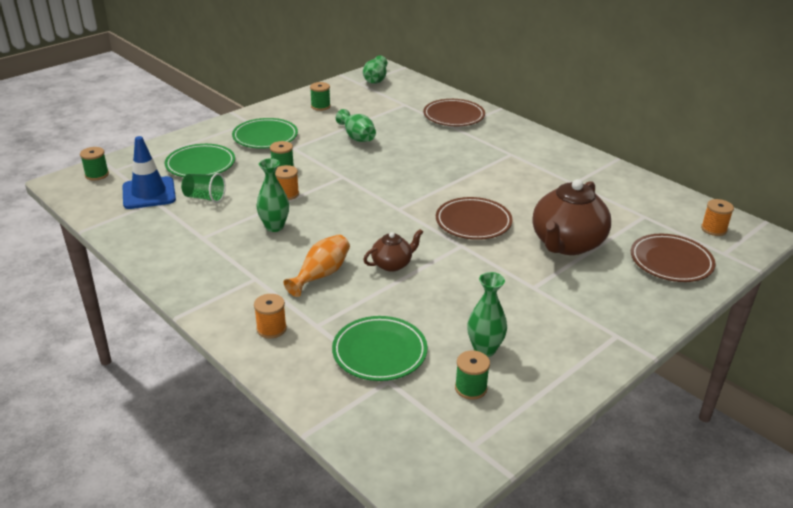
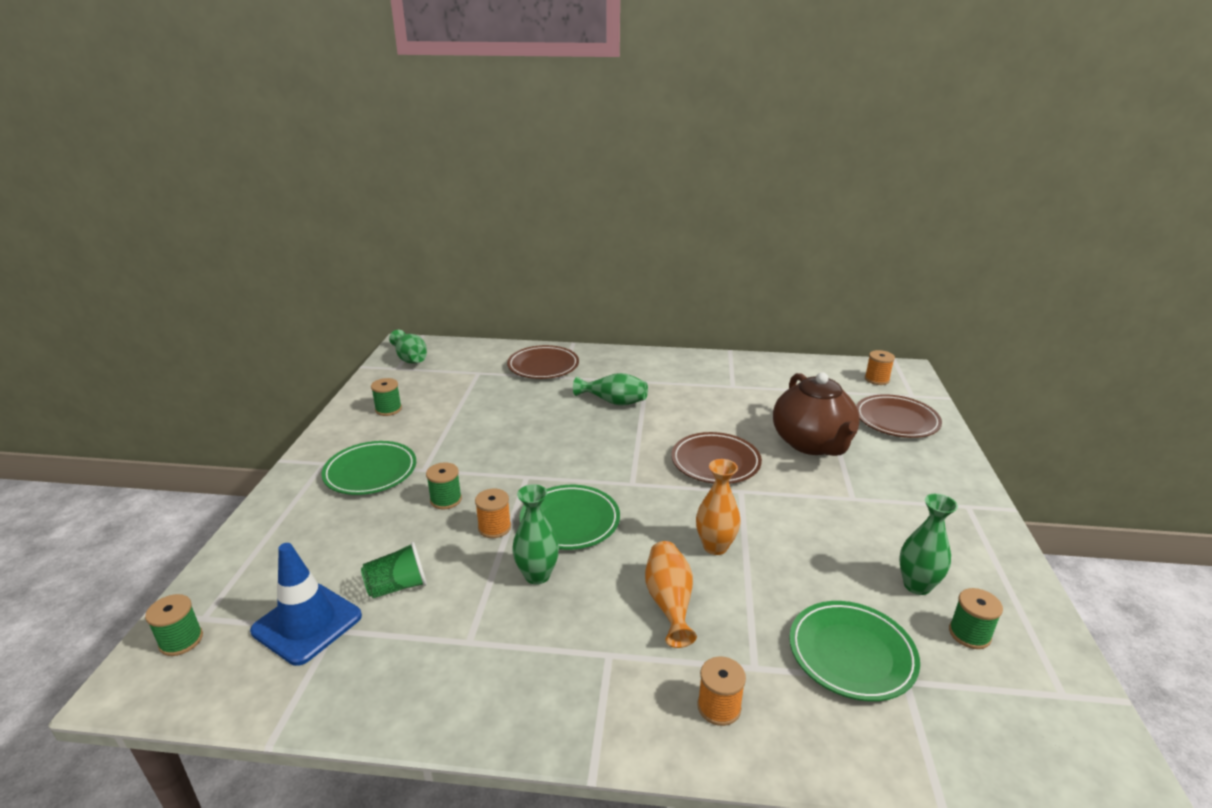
camera: 40 degrees left, 5 degrees down
(200, 165) = (331, 546): green plate -> green plate (570, 521)
(357, 137) = (478, 426): green vase -> green vase (614, 402)
(392, 264) = (715, 547): brown teapot -> orange vase

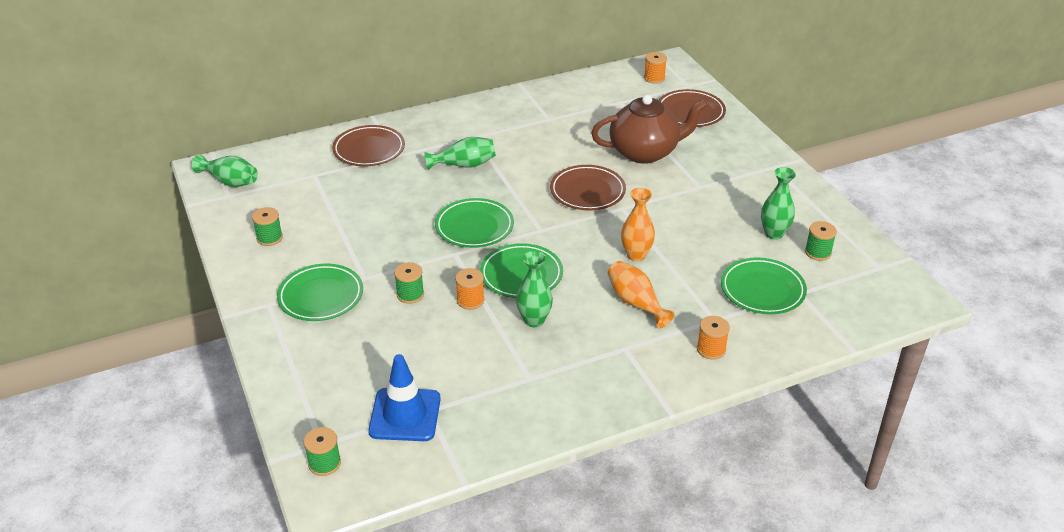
camera: 30 degrees left, 10 degrees up
(397, 586) = (443, 367): green cup -> none
(569, 458) = (474, 227): none -> green plate
(812, 443) = (645, 152): brown teapot -> brown teapot turned 60 degrees counterclockwise

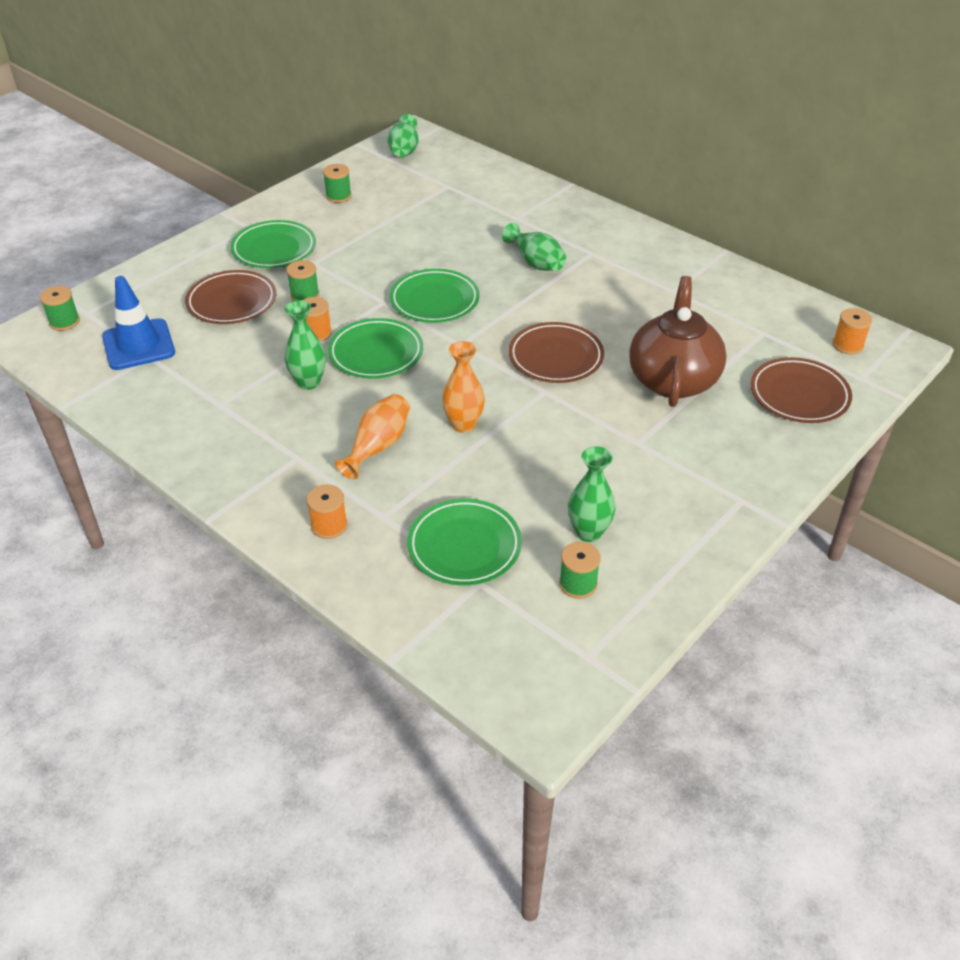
camera: 65 degrees right, 5 degrees up
(369, 150) = (513, 200): brown plate -> brown plate (232, 302)
(645, 152) = (673, 379): brown teapot -> brown teapot turned 135 degrees counterclockwise

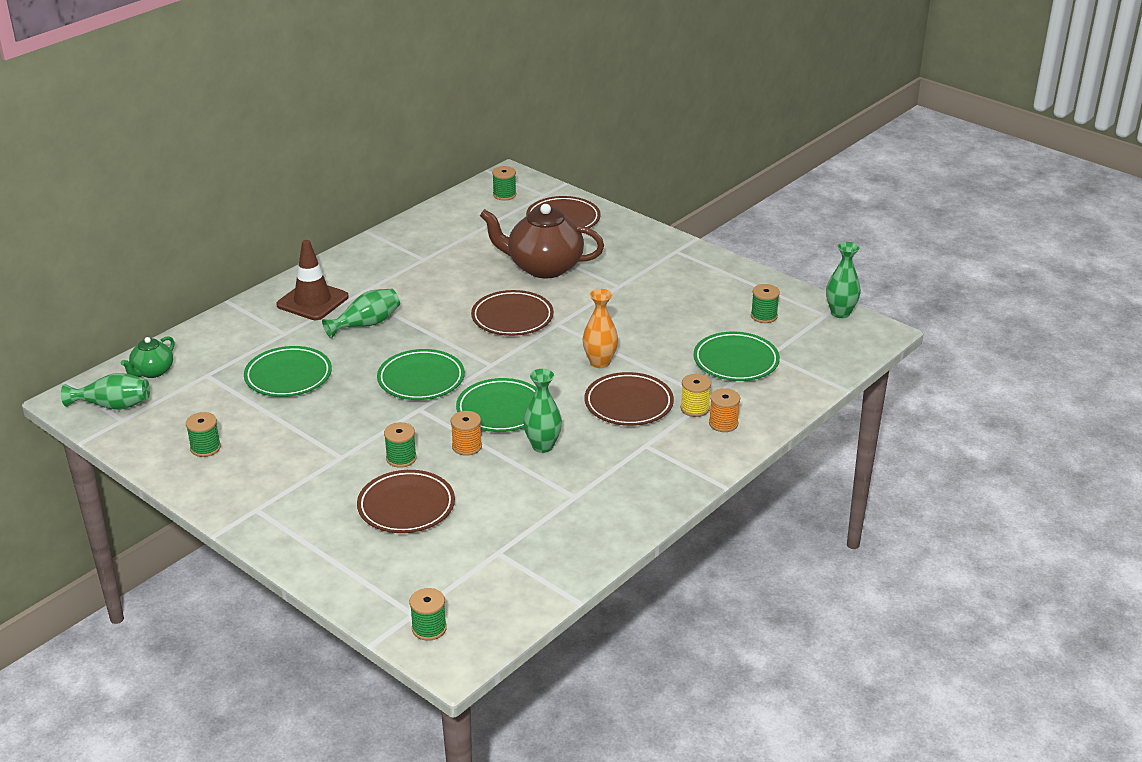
camera: 90 degrees left, 10 degrees down
(138, 345) = (477, 563): blue traffic cone -> none
(274, 249) = (307, 486): green plate -> green plate (288, 376)
(363, 501) = (695, 408): none -> yellow spool
(378, 446) = (628, 404): orange vase -> brown plate
(453, 161) = (152, 372): none -> green teapot
(576, 228) = (312, 301): none -> brown traffic cone
(588, 532) = (714, 310): green vase -> green vase (840, 313)
(847, 345) = (504, 195): orange spool -> green spool

